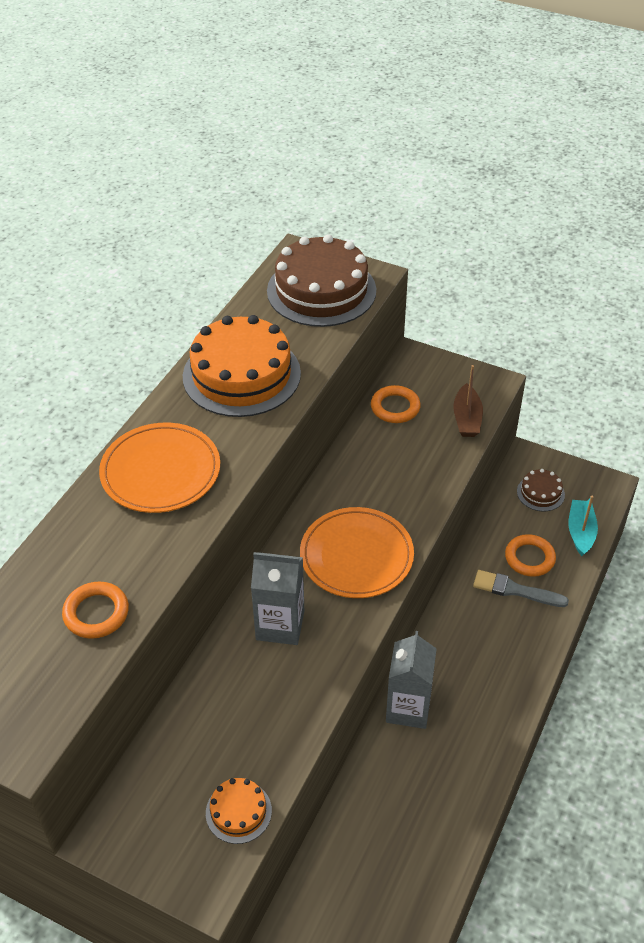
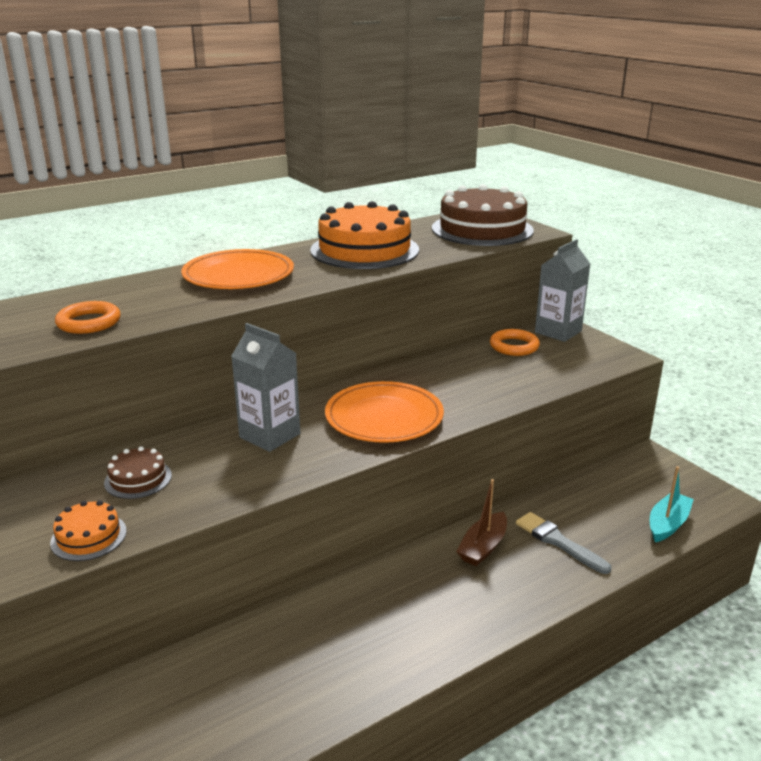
camera: 30 degrees right, 20 degrees down
(408, 708) = (369, 587): grey carton -> grey carton (558, 332)
(467, 418) = (576, 369): brown boat -> brown boat (483, 547)
(529, 558) = (594, 524): orange ring -> none
(540, 493) = (644, 483): brown cake -> brown cake (138, 479)

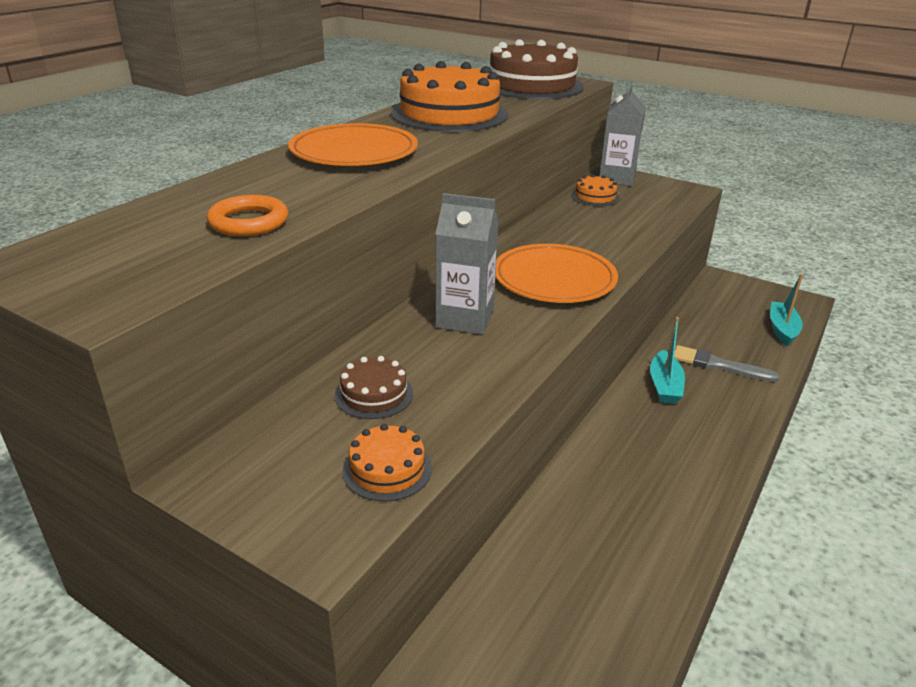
camera: 25 degrees left, 5 degrees up
(483, 547) = (664, 385): brown boat -> turquoise boat
(514, 346) = (595, 196): orange ring -> orange cake

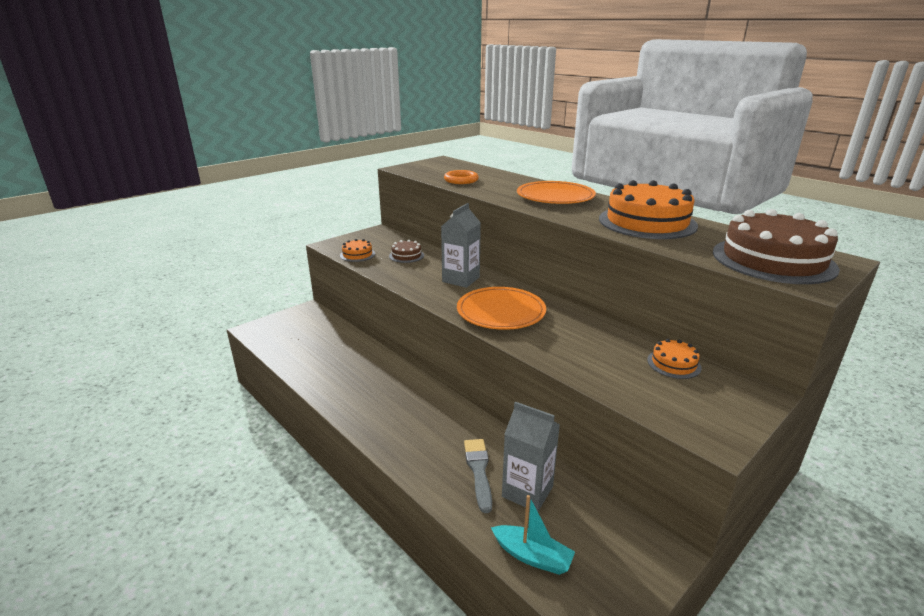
camera: 105 degrees right, 5 degrees down
(617, 178) = (740, 391): grey carton -> grey carton (527, 491)
(664, 385) = (460, 428): turquoise boat -> none
(718, 365) = (478, 470): grey brush -> grey brush turned 45 degrees counterclockwise

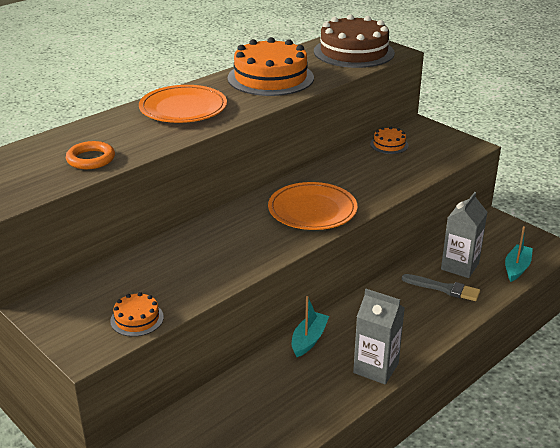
camera: 90 degrees left, 5 degrees up
(402, 374) = (309, 340): none -> turquoise boat
(406, 255) = (150, 274): brown cake -> none
(461, 279) = (233, 232): grey carton -> grey carton (376, 368)
(478, 470) = (444, 288): grey brush -> grey brush turned 150 degrees counterclockwise

